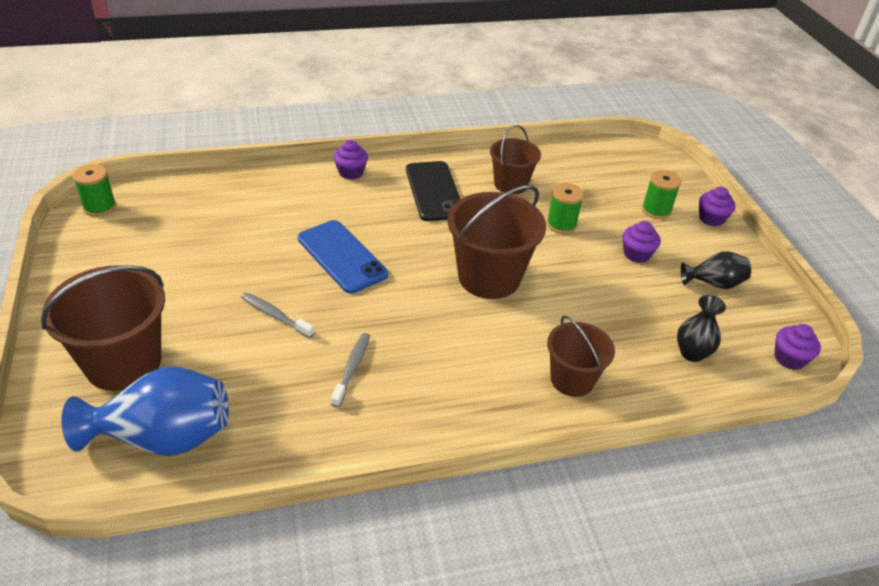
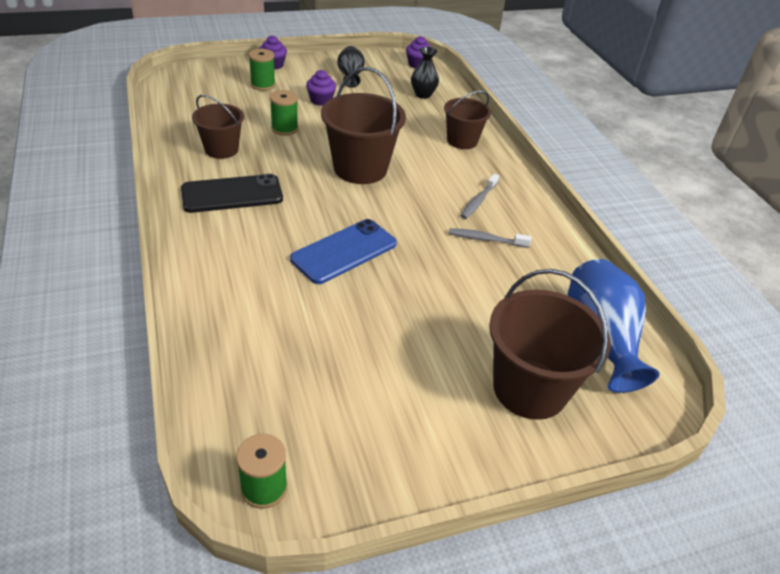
camera: 95 degrees left, 0 degrees up
(275, 315) = (436, 289): grey toothbrush -> grey toothbrush (478, 201)
(351, 172) = (192, 251): purple cupcake -> none

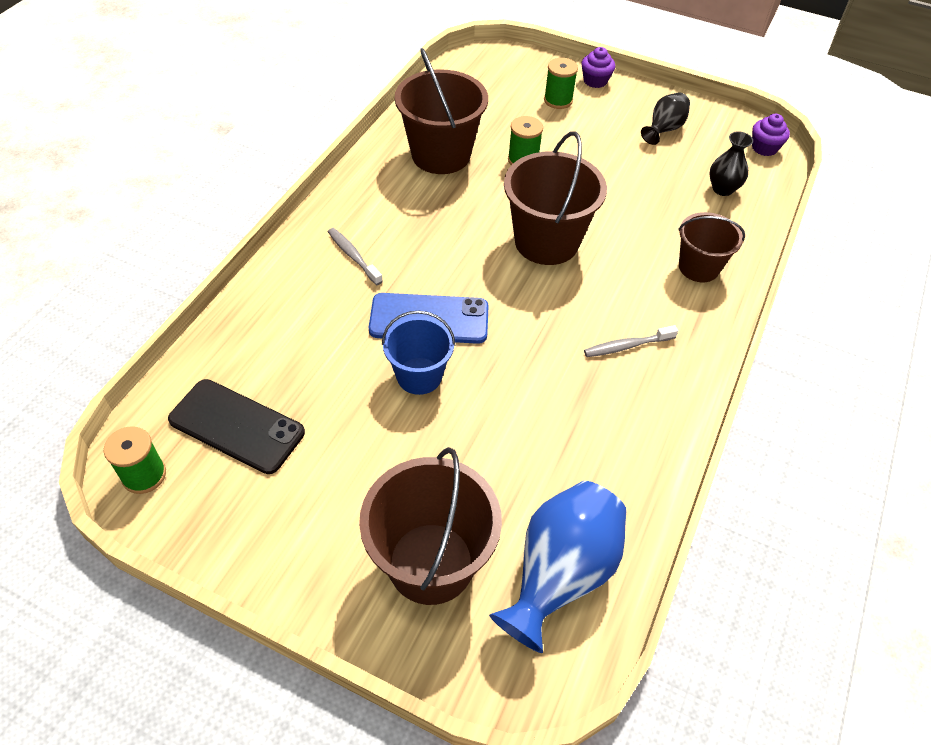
camera: 45 degrees right, 10 degrees up
(221, 149) = (441, 155): brown bucket -> brown bucket, size x1.62
(232, 194) = (399, 206): black phone -> black phone (237, 426)
(321, 100) = (597, 144): purple cupcake -> none
(382, 288) = (419, 376): none -> blue bucket
(485, 239) = (580, 391): grey toothbrush -> grey toothbrush (353, 256)

